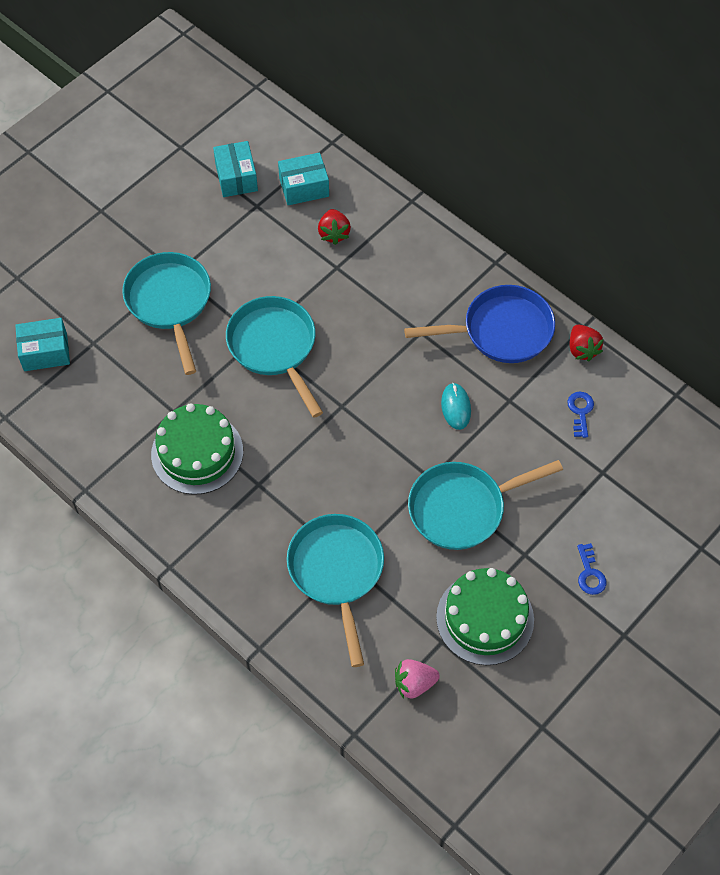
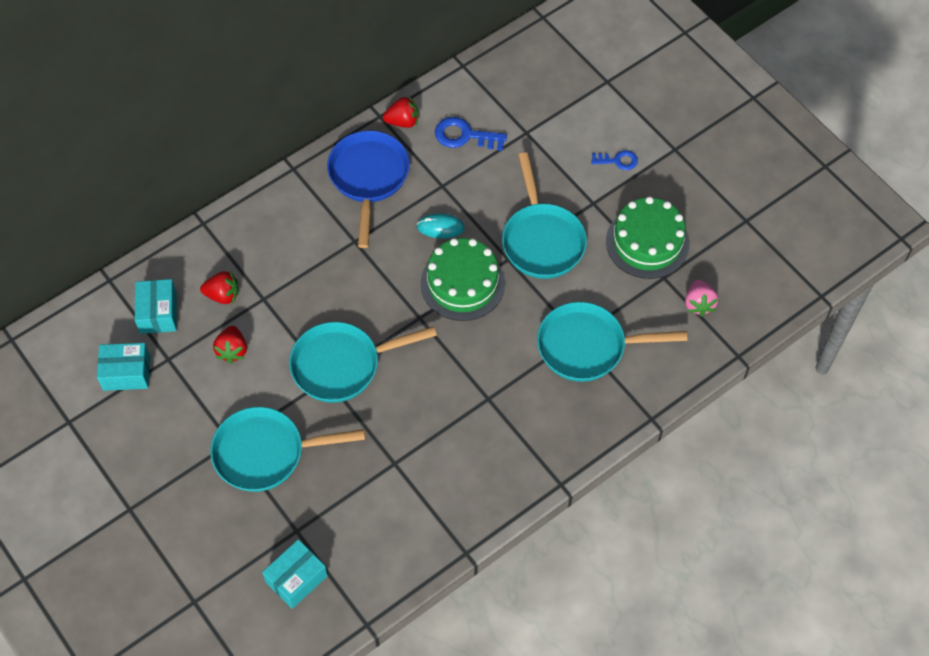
camera: 80 degrees left, 0 degrees up
(45, 352) = (296, 579): turquoise box -> turquoise box turned 45 degrees clockwise
(197, 453) = (444, 447): green cake -> green cake (462, 283)
(274, 254) = (232, 350): none -> red strawberry
(580, 411) = (464, 136): blue key -> blue key, size x1.57

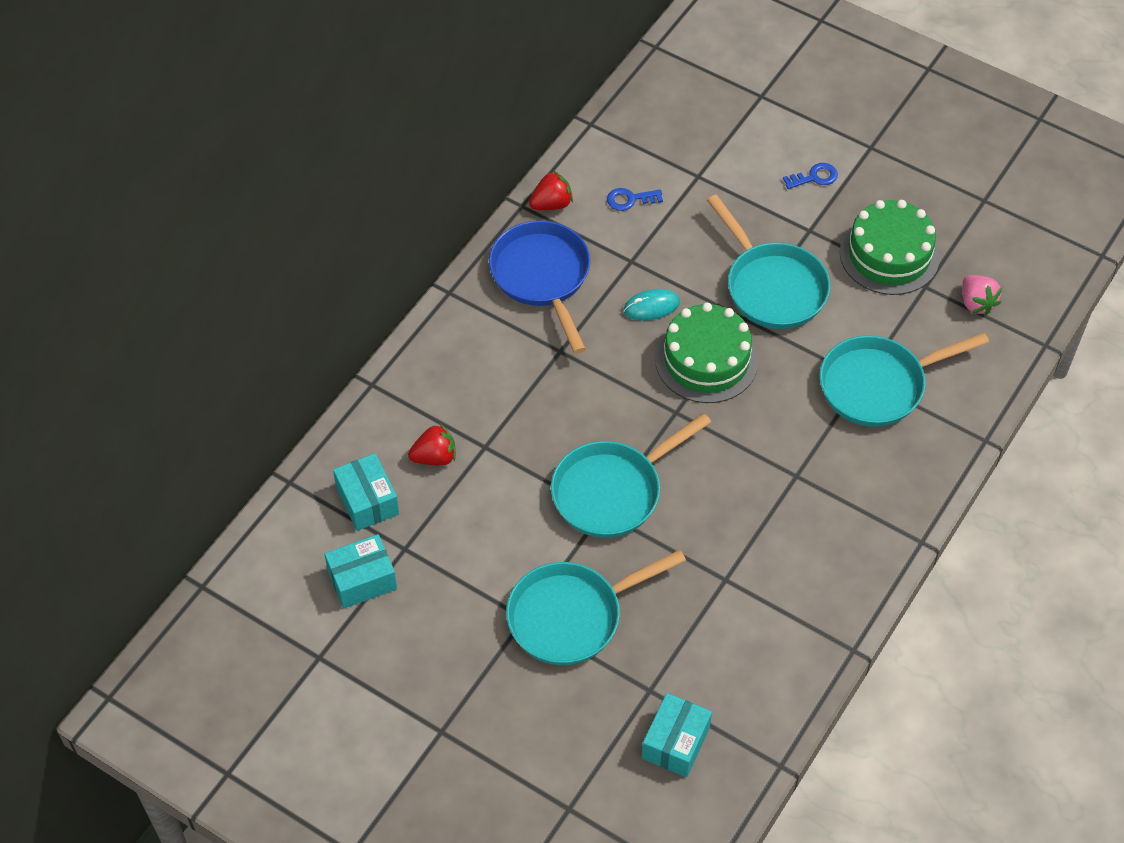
camera: 20 degrees left, 5 degrees down
(232, 350) = (476, 515): red strawberry -> none
(464, 136) = (630, 199): blue key -> blue key, size x0.64

